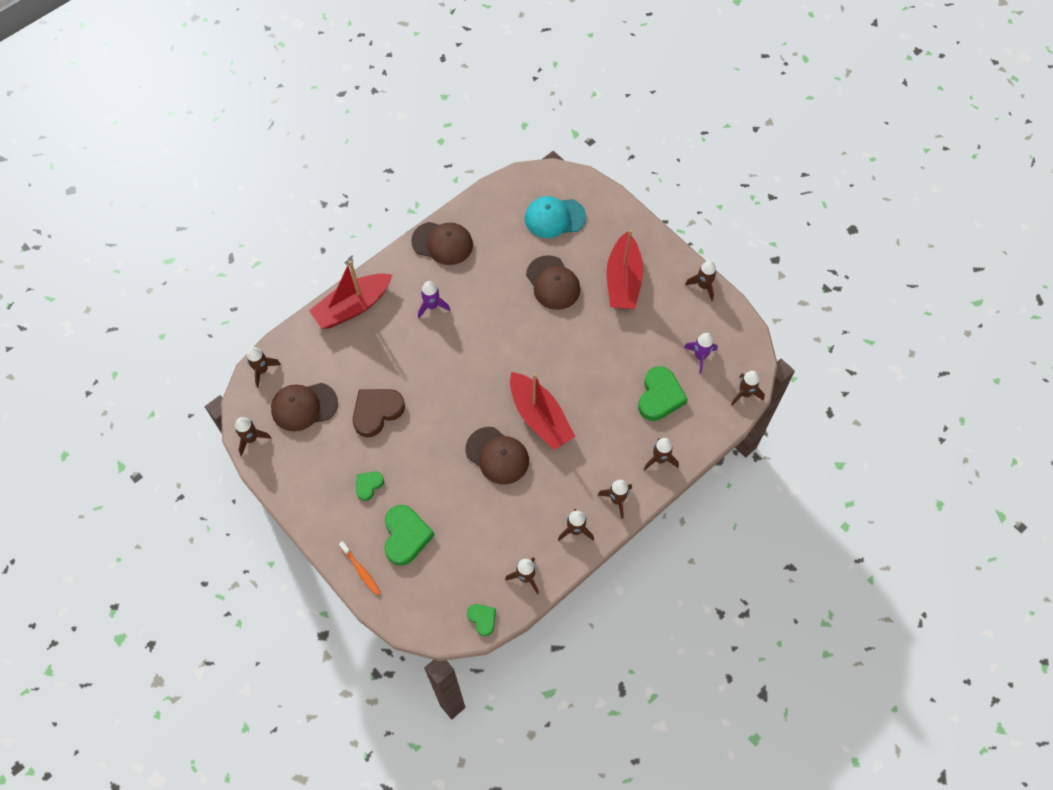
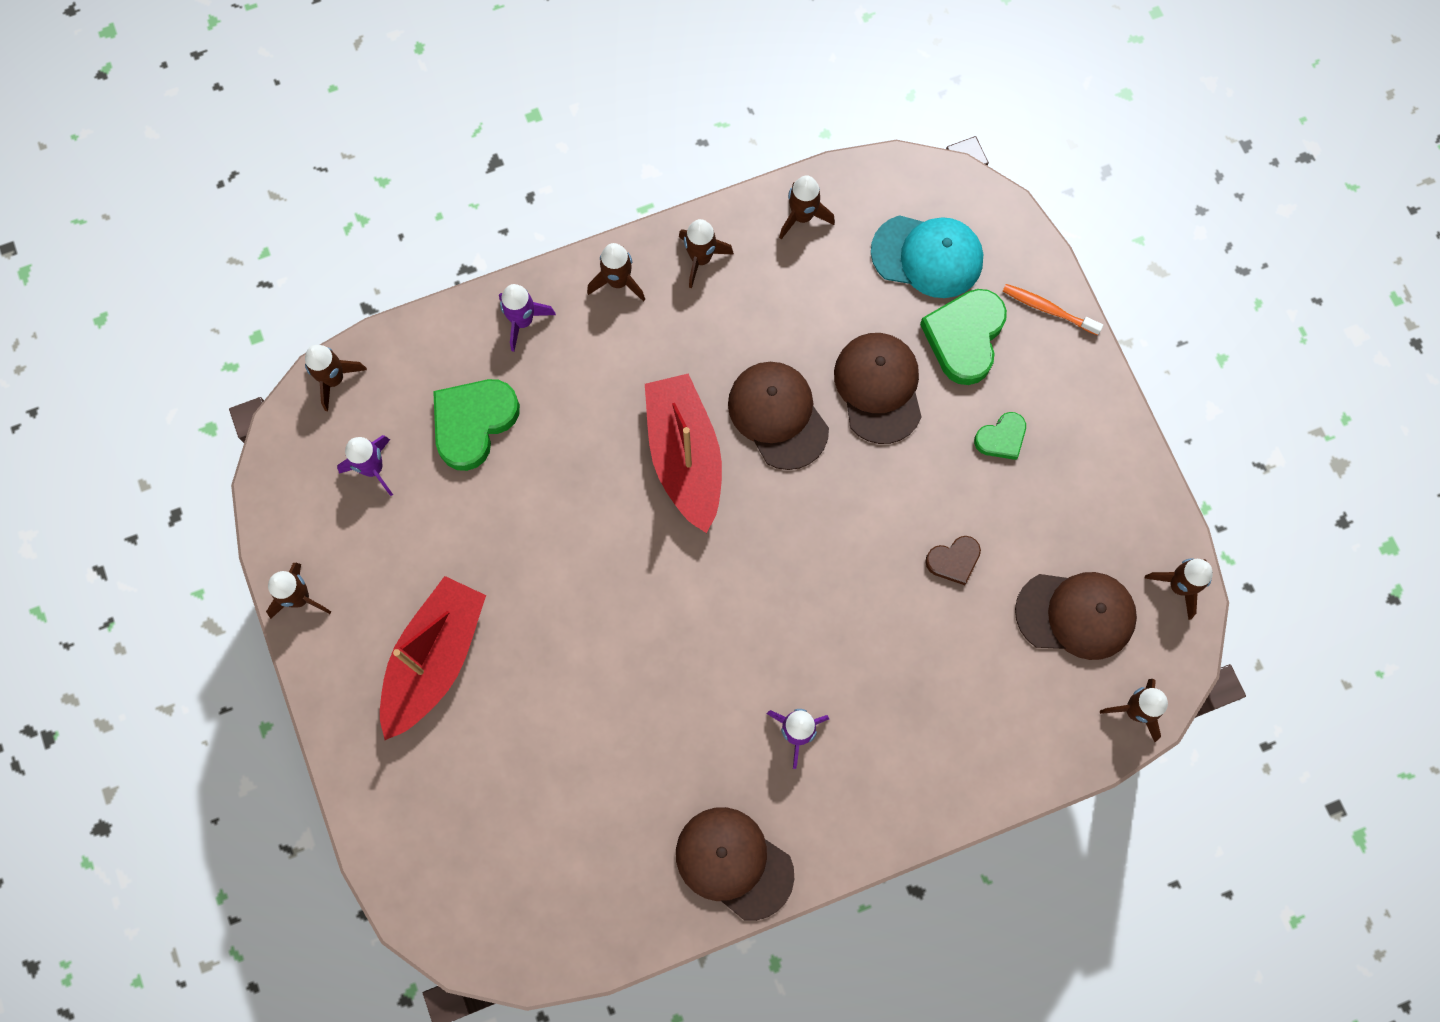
camera: 160 degrees left, 10 degrees up
(352, 307) = (941, 783): red boat -> none
(361, 570) = (1048, 309): orange toothbrush -> orange toothbrush turned 45 degrees counterclockwise
(376, 412) = (953, 560): brown heart -> brown heart, size x0.55
(482, 619) = (887, 180): green heart -> none
(553, 283) = (562, 701): brown cap -> brown cap (878, 388)
(554, 218) = (502, 842): turquoise cap -> turquoise cap (927, 256)
(660, 459) = (523, 321): brown rocket -> purple rocket

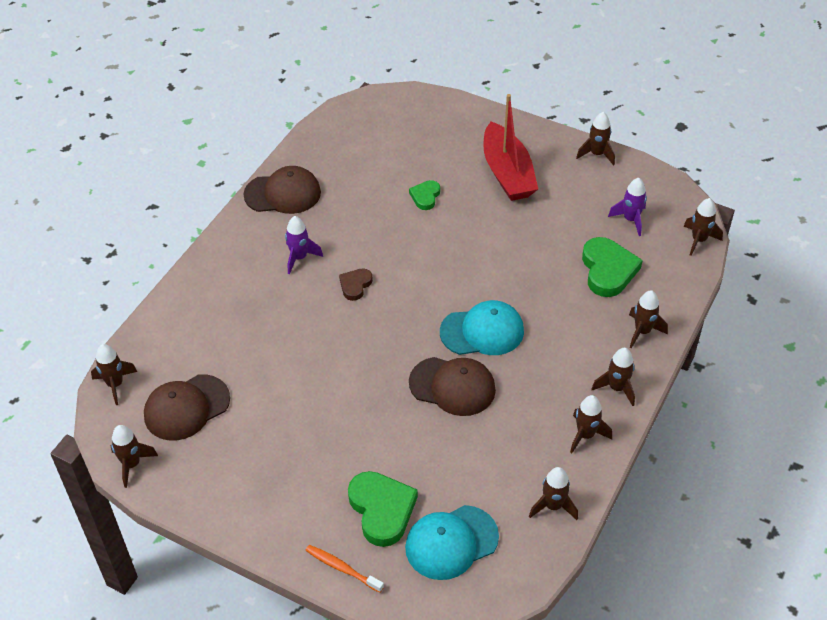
camera: 140 degrees right, 25 degrees down
(523, 321) = (642, 331): purple rocket -> brown rocket
(685, 456) = (482, 331): red boat -> turquoise cap
(878, 388) = (408, 442): brown cap -> none
(953, 560) = (282, 385): brown heart -> brown heart (355, 285)
(1001, 438) = (308, 468): green heart -> green heart (425, 196)
(1048, 309) = (342, 568): orange toothbrush -> orange toothbrush turned 135 degrees counterclockwise

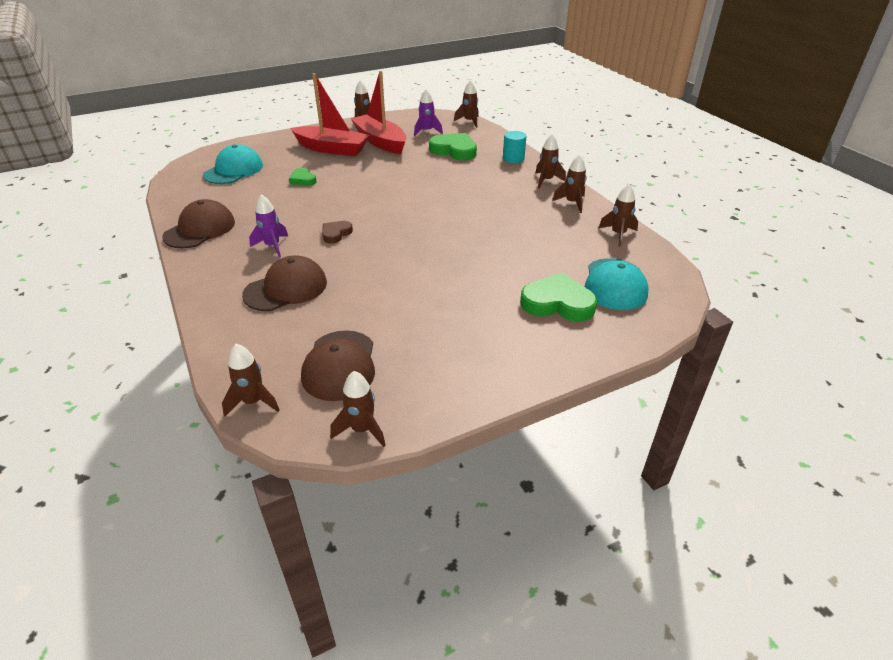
camera: 55 degrees left, 10 degrees down
(342, 568) = (598, 344): orange toothbrush -> none
(355, 285) = (336, 234): brown heart -> brown heart turned 60 degrees clockwise
(452, 386) = (478, 231): brown cap -> brown cap (286, 288)
(482, 331) = (446, 204): turquoise cap -> turquoise cap (234, 170)
(563, 199) = (380, 142): none -> red boat
(642, 331) = (513, 158): brown rocket -> turquoise cylinder

